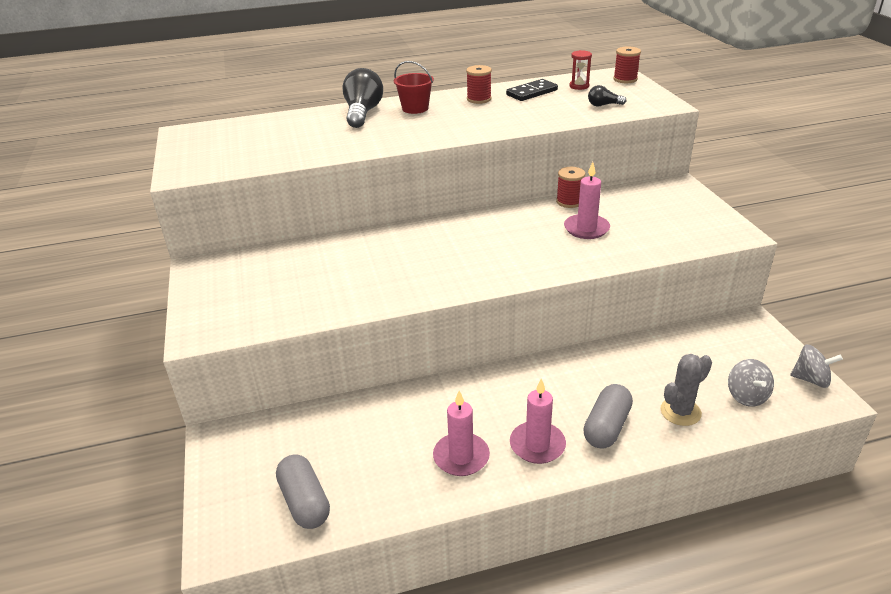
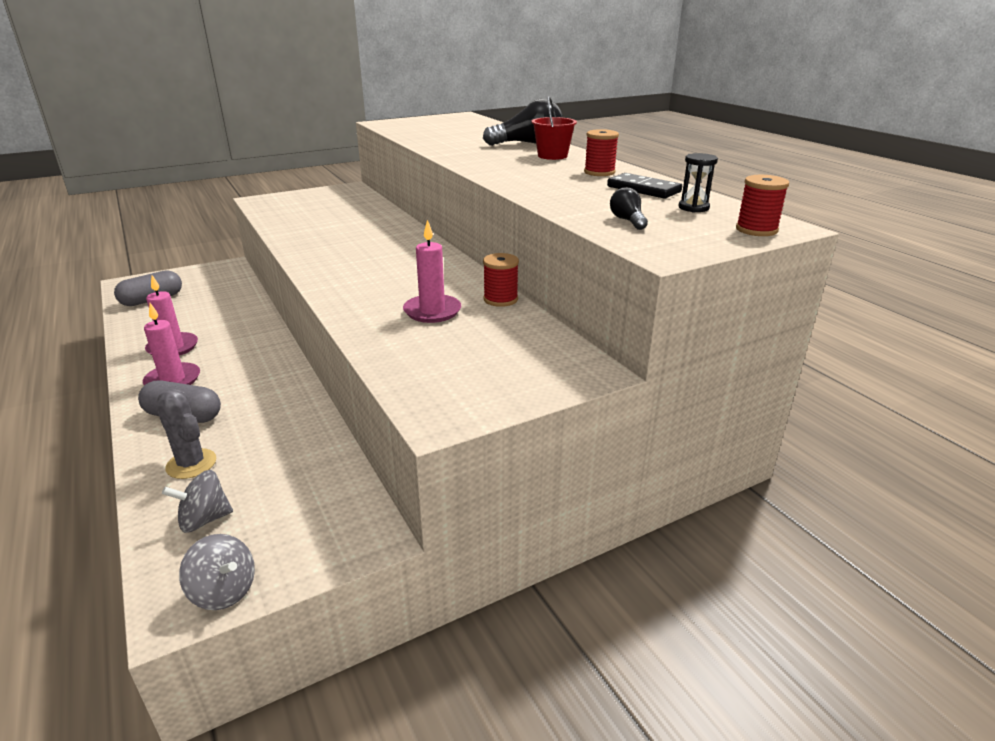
camera: 75 degrees right, 5 degrees down
(579, 86) = (693, 208): red hourglass -> black hourglass
(811, 379) = (224, 591): grey spinning top -> grey spinning top turned 60 degrees counterclockwise

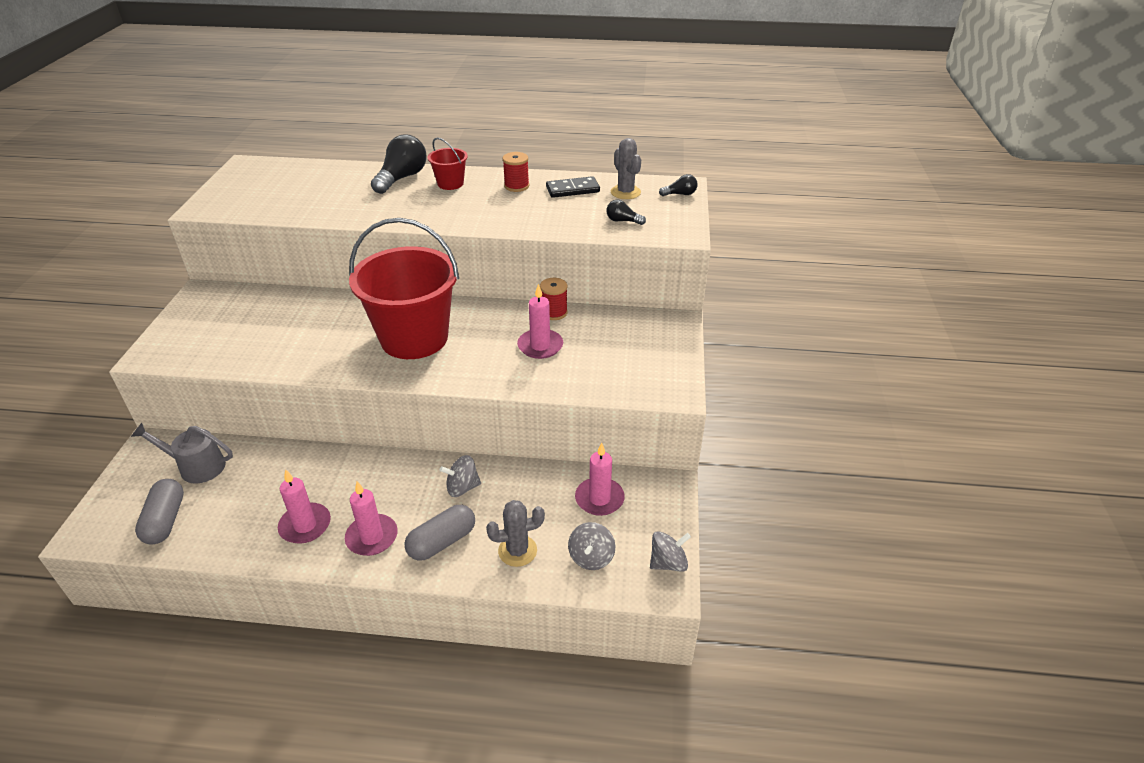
camera: 55 degrees left, 10 degrees up
(216, 287) = (196, 466): none -> grey watering can
(267, 397) = (462, 487): none -> grey spinning top
(308, 488) = (599, 499): none -> pink candle
(375, 259) = (414, 338): none -> red bucket
(693, 208) = (625, 192): black hourglass -> grey cactus
(756, 230) = (680, 194): red spool -> black light bulb

